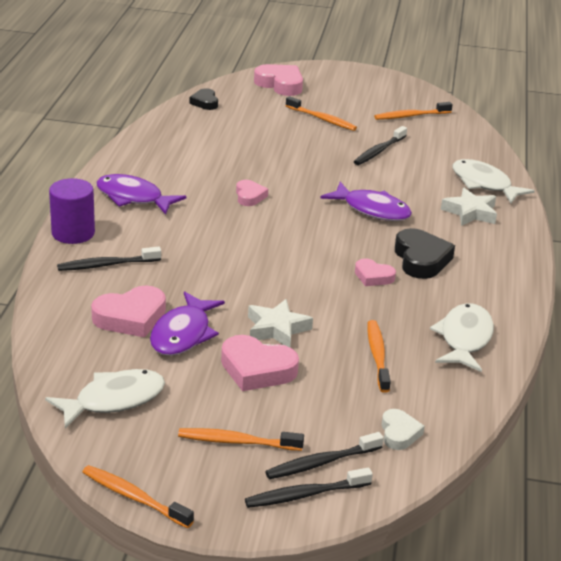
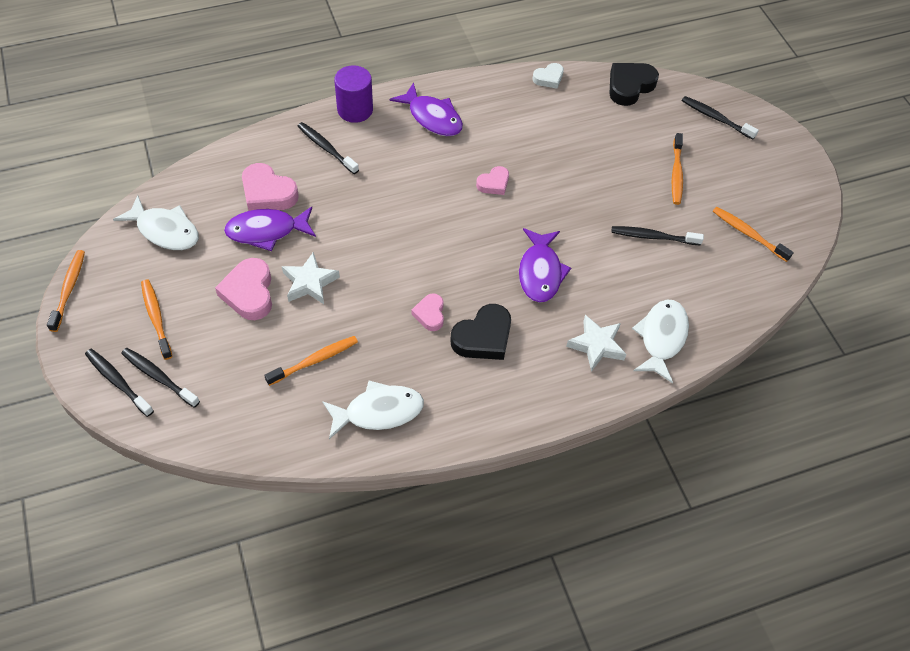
camera: 60 degrees right, 25 degrees up
(133, 198) = (432, 117): purple fish -> purple fish turned 135 degrees clockwise
(205, 102) = (629, 86): black heart -> black heart, size x1.68
(280, 84) = (716, 118): pink heart -> black toothbrush
(399, 433) = (220, 412): white heart -> white heart (548, 78)

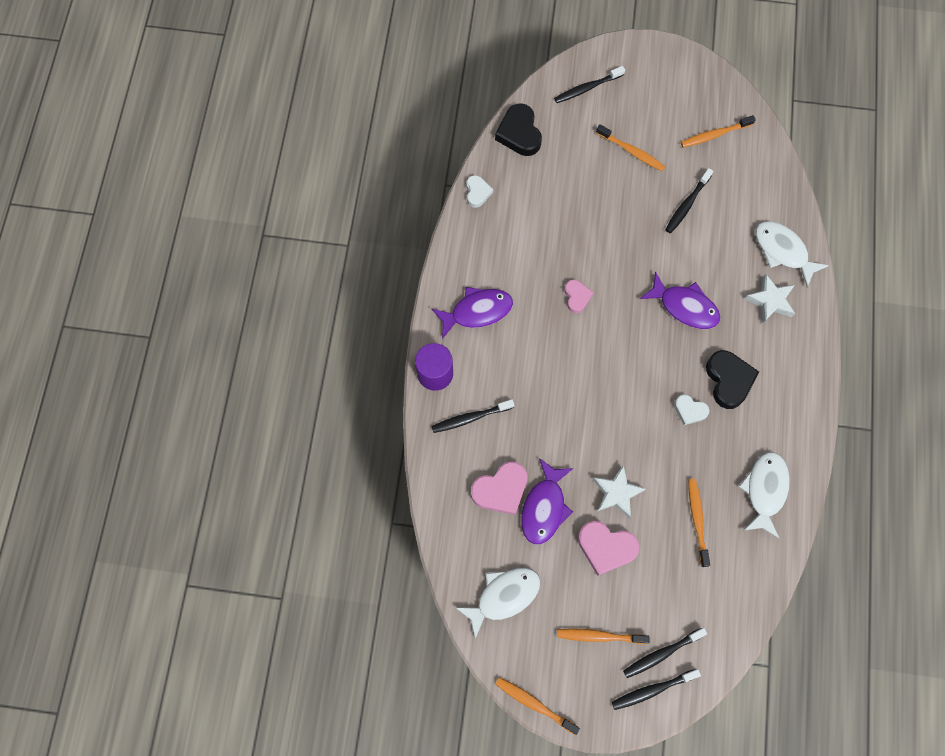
camera: 60 degrees left, 15 degrees up
(430, 314) = (689, 410): pink heart -> white heart

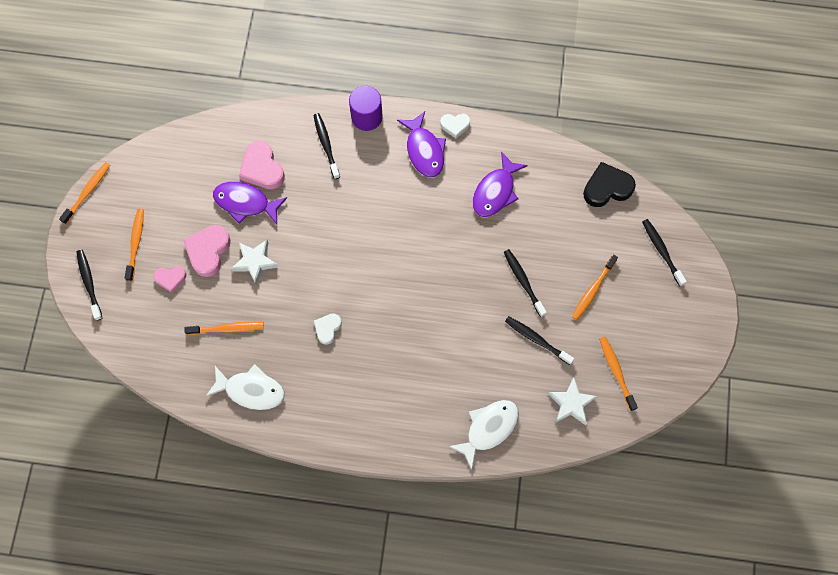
camera: 90 degrees right, 0 degrees up
(477, 193) = (542, 151): white heart -> white heart (455, 125)
(503, 596) = (174, 170): white fish -> none
(577, 297) = (438, 235): pink heart -> pink heart (171, 278)
(662, 654) = (117, 292): black toothbrush -> black toothbrush (523, 281)
(684, 306) = (429, 330): purple fish -> purple fish (495, 191)
(728, 380) = (356, 366): black heart -> none
(770, 301) = (435, 412): white star -> white star (571, 403)

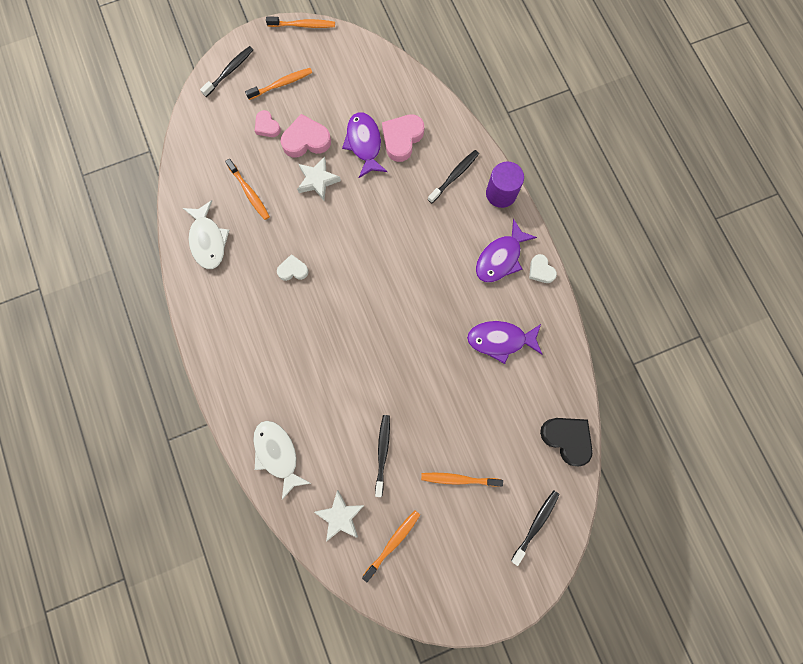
camera: 60 degrees right, 5 degrees up
(488, 429) = (278, 454): white fish -> white fish turned 135 degrees counterclockwise
(523, 281) = (430, 411): black toothbrush -> none

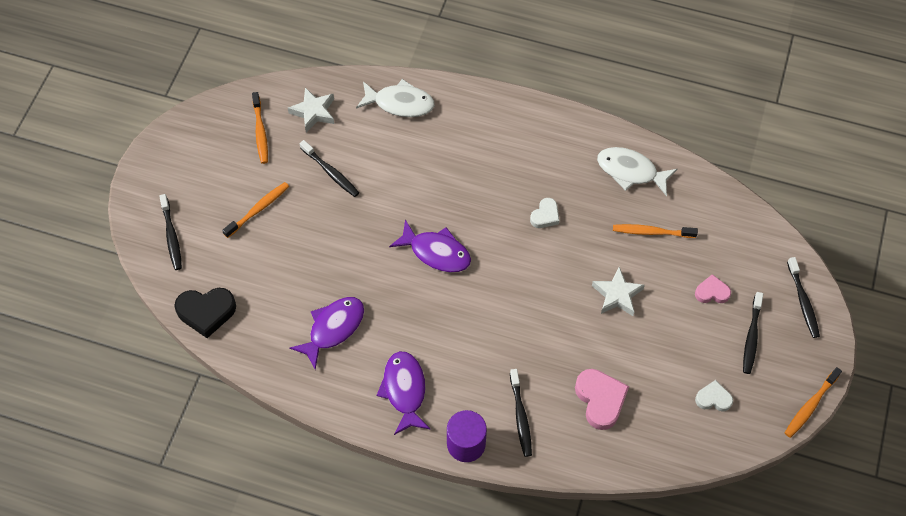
camera: 130 degrees right, 15 degrees down
(281, 84) = (751, 337): orange toothbrush -> black toothbrush
(306, 140) = (669, 315): pink heart -> none
(364, 144) = (623, 362): purple fish -> purple fish (436, 252)
(540, 271) = (361, 415): white heart -> white heart (713, 398)

